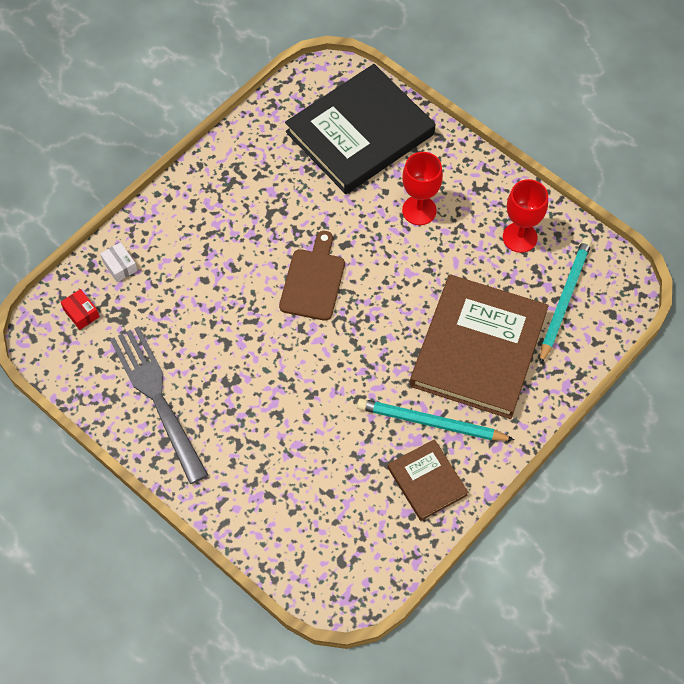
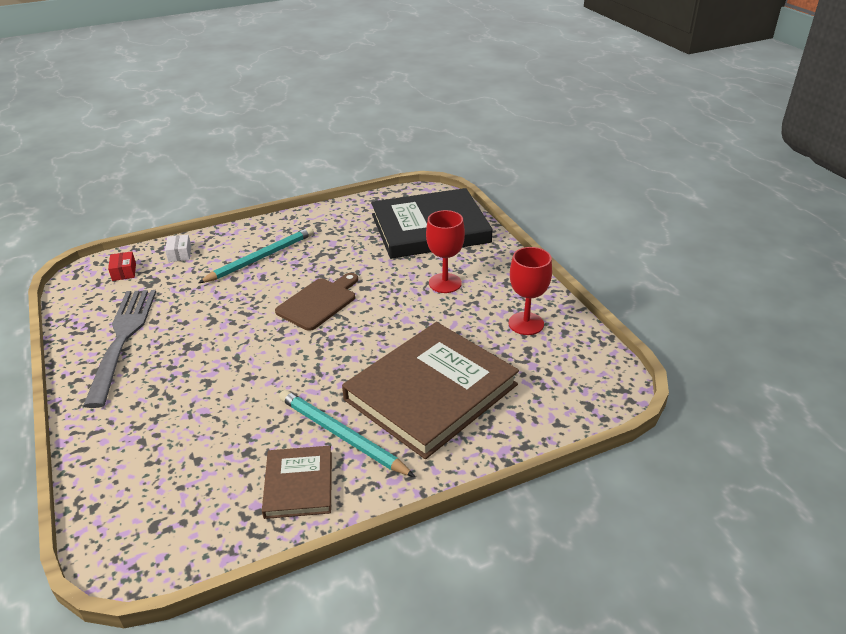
camera: 25 degrees right, 25 degrees down
(564, 300) = (543, 380): turquoise pencil -> turquoise pencil (260, 258)

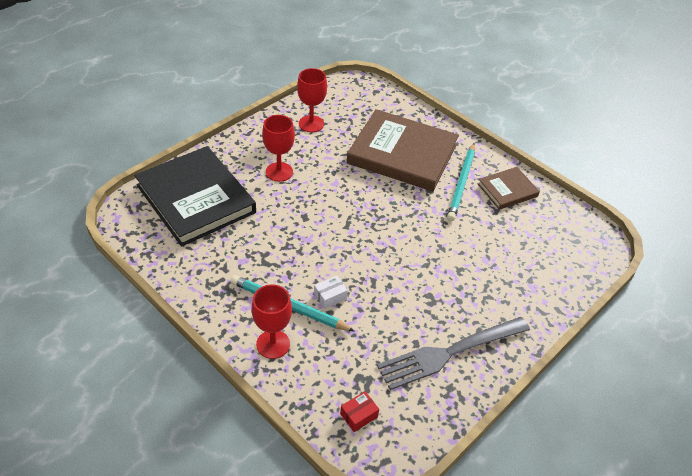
camera: 115 degrees left, 10 degrees up
(180, 254) = (308, 380): white box -> white box (330, 296)
(229, 244) = (273, 344): none -> red goblet
(319, 302) = (337, 239): brown cutting board -> none

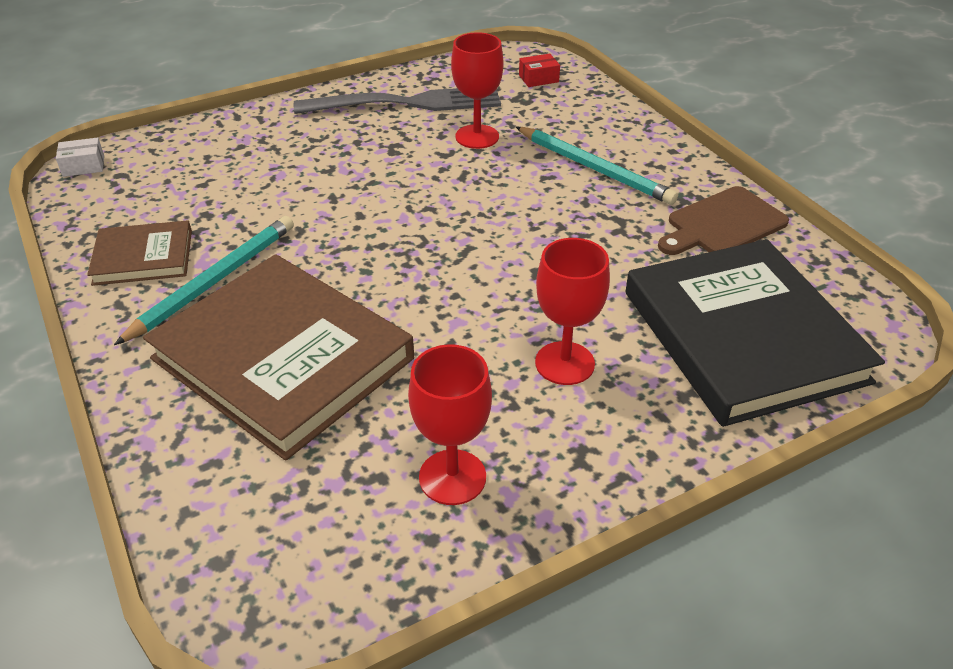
camera: 160 degrees left, 5 degrees down
(201, 271) = (722, 224): none -> brown cutting board
(273, 344) = (623, 138): red goblet -> red goblet (477, 137)
(330, 296) = (532, 169): white box -> white box (83, 166)

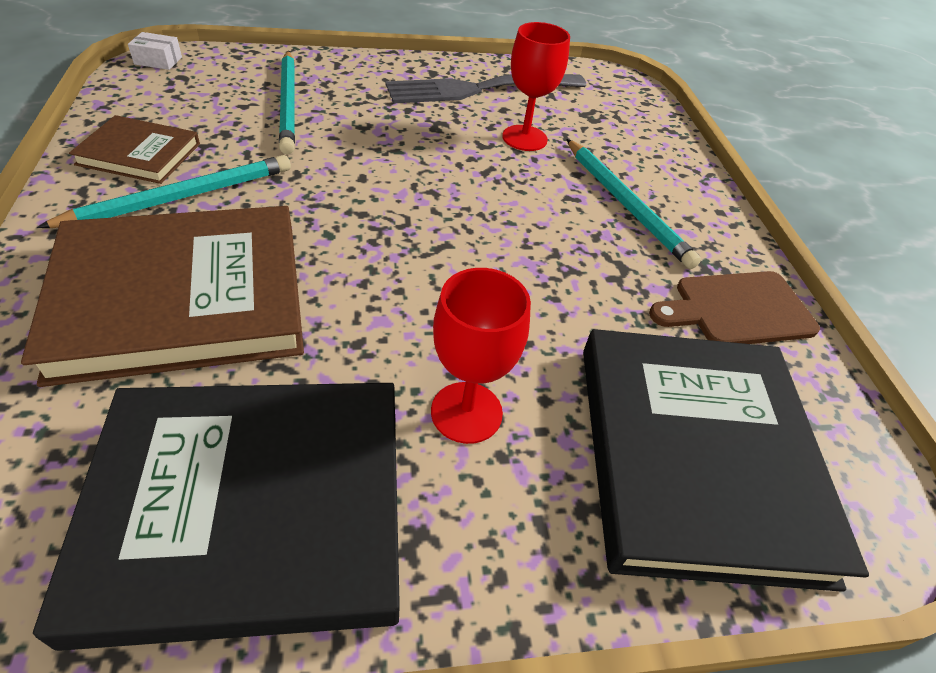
camera: 15 degrees right, 5 degrees up
(244, 169) = (289, 104): none -> turquoise pencil
(283, 358) = (182, 297): brown book -> brown book turned 75 degrees counterclockwise
(408, 103) = (479, 89): grey fork -> grey fork turned 150 degrees clockwise
(452, 477) = (251, 509): red goblet -> black book
(538, 78) = (618, 102): red box -> none

